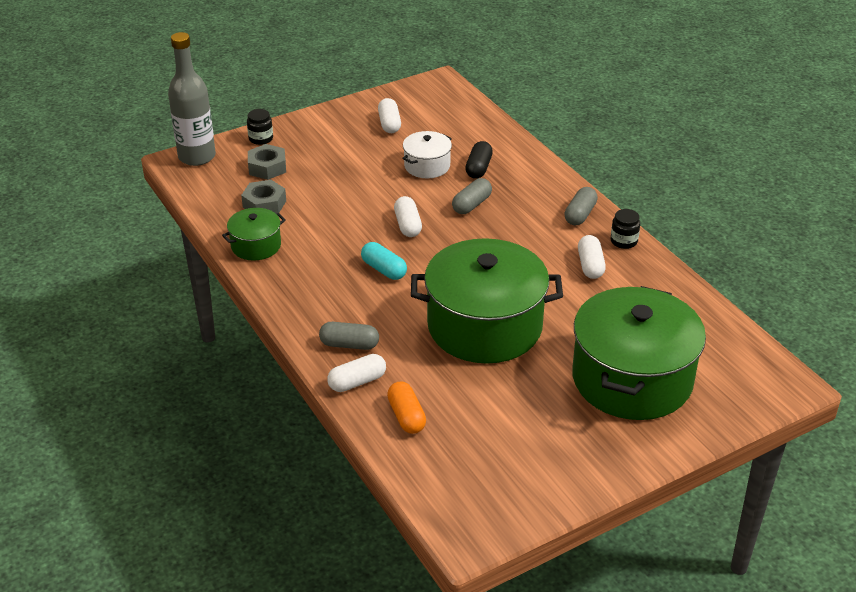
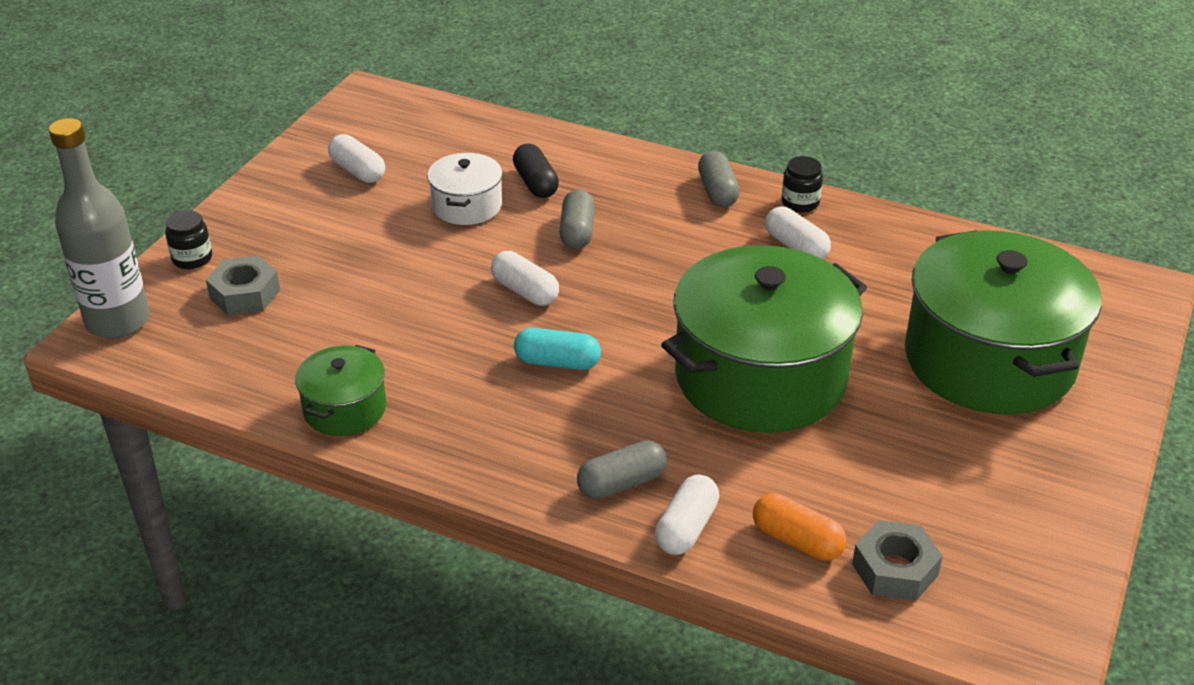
camera: 35 degrees left, 0 degrees up
(264, 204) = (295, 346): grey nut -> grey nut (895, 569)

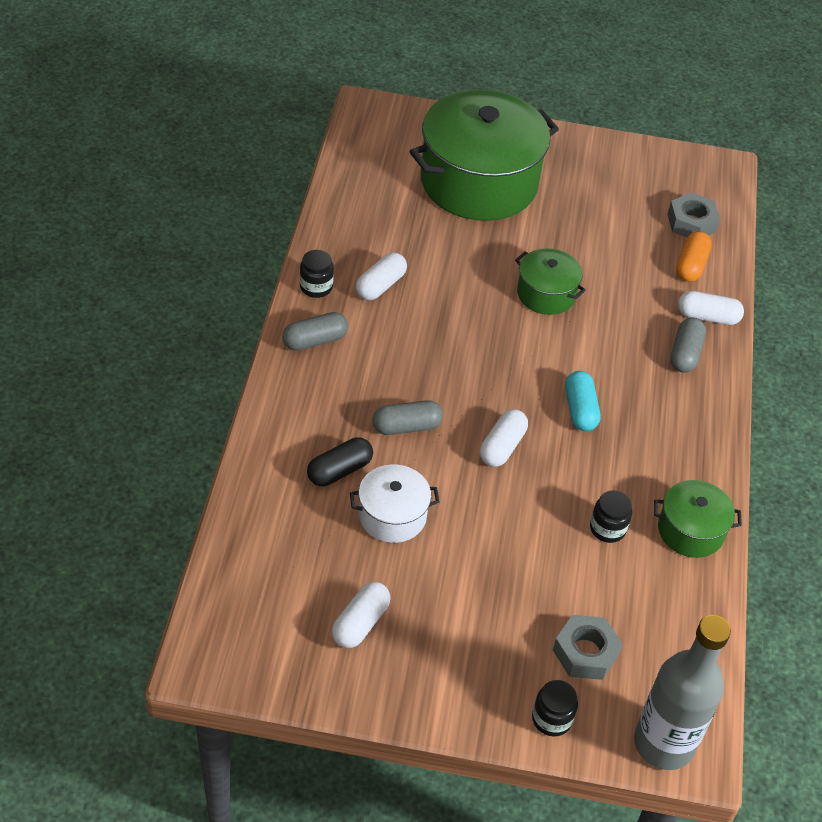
camera: 110 degrees left, 10 degrees up
(380, 344) = (607, 528): none -> black jar
(622, 483) = (685, 354): grey capsule -> grey capsule turned 60 degrees clockwise
(760, 376) = (546, 294): green pot -> green pot, size x0.47

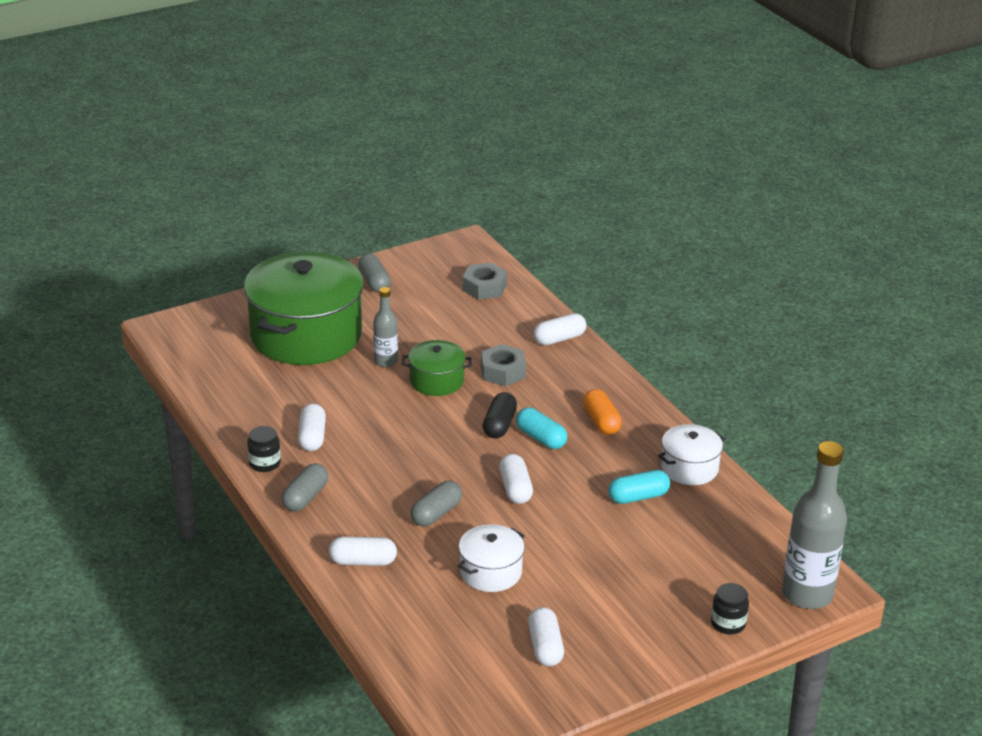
camera: 35 degrees left, 15 degrees down
(297, 433) = (363, 561): none -> white capsule
(339, 470) = (421, 567): black capsule -> black capsule (499, 425)
(521, 248) = (386, 361): none -> grey bottle
(585, 653) = (705, 574): grey nut -> grey nut (503, 371)
(607, 528) = (638, 497): black jar -> turquoise capsule
(685, 354) = (570, 368): grey capsule -> grey capsule (374, 282)
(690, 530) = (689, 468): green pot -> white pot
(691, 265) = (513, 313): orange capsule -> orange capsule (601, 421)

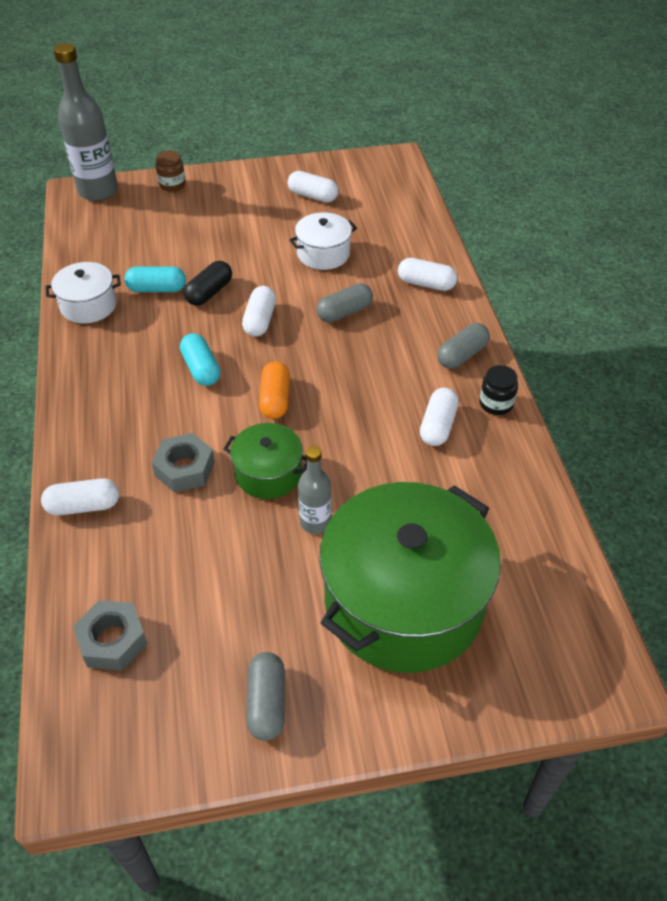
camera: 160 degrees left, 15 degrees up
(499, 425) = (233, 394): black capsule -> black capsule (209, 292)
(545, 647) = (313, 196): white capsule -> white capsule turned 75 degrees counterclockwise
(601, 421) = (127, 374): orange capsule -> orange capsule (275, 399)
(728, 623) = (172, 185): black jar -> brown jar

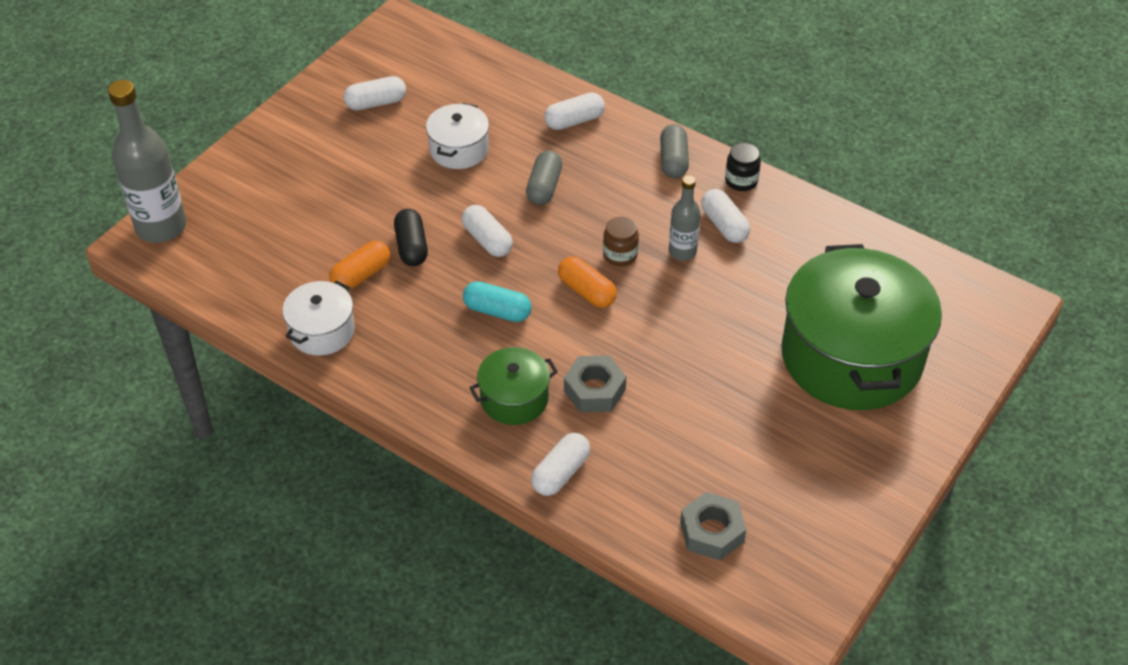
camera: 45 degrees left, 0 degrees up
(157, 289) = (361, 275): turquoise capsule -> orange capsule
(172, 185) = (227, 174): brown jar -> brown jar (620, 255)
(266, 703) = (853, 481): grey capsule -> none
(268, 473) = (657, 346): green pot -> green pot (514, 399)
(315, 522) = (733, 353): grey bottle -> grey bottle (682, 251)

